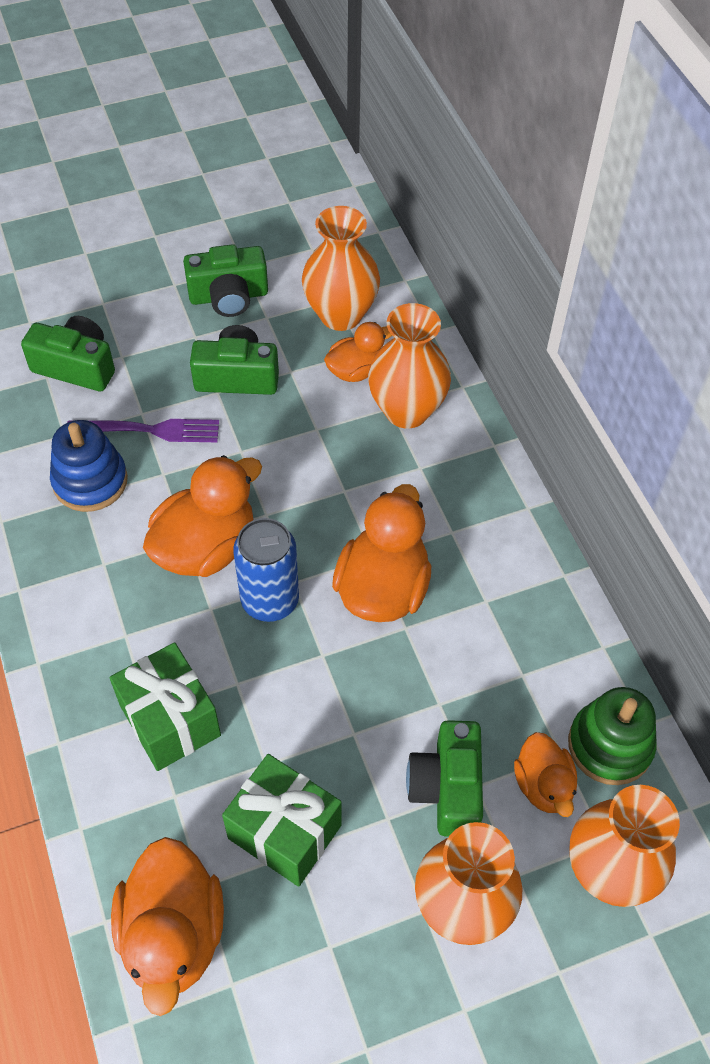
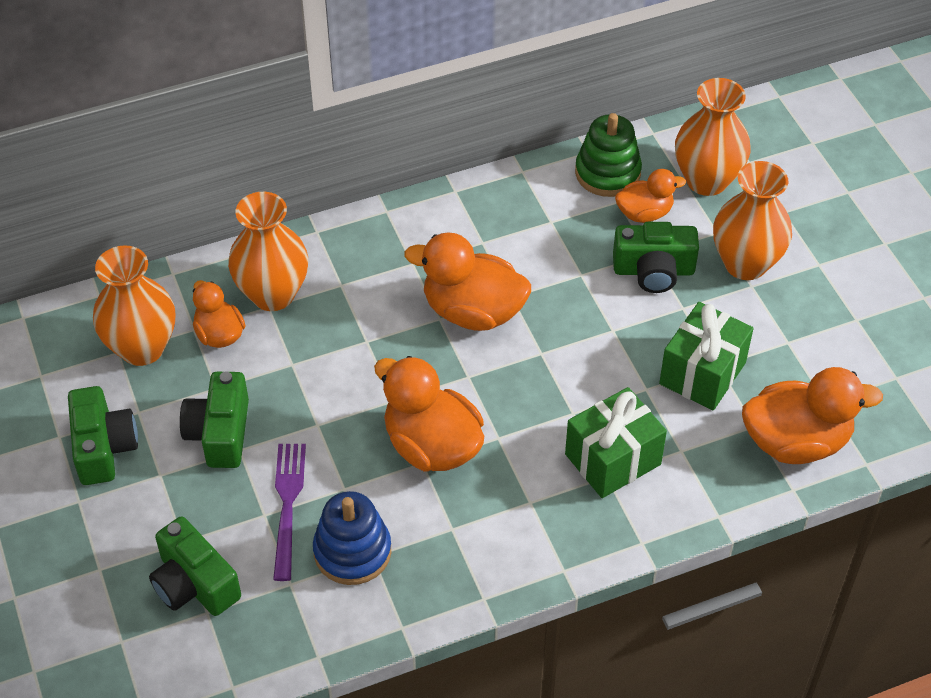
camera: 90 degrees left, 5 degrees down
(76, 366) = (194, 584): green camera -> green camera turned 60 degrees counterclockwise
(270, 600) = (488, 393): blue can -> none

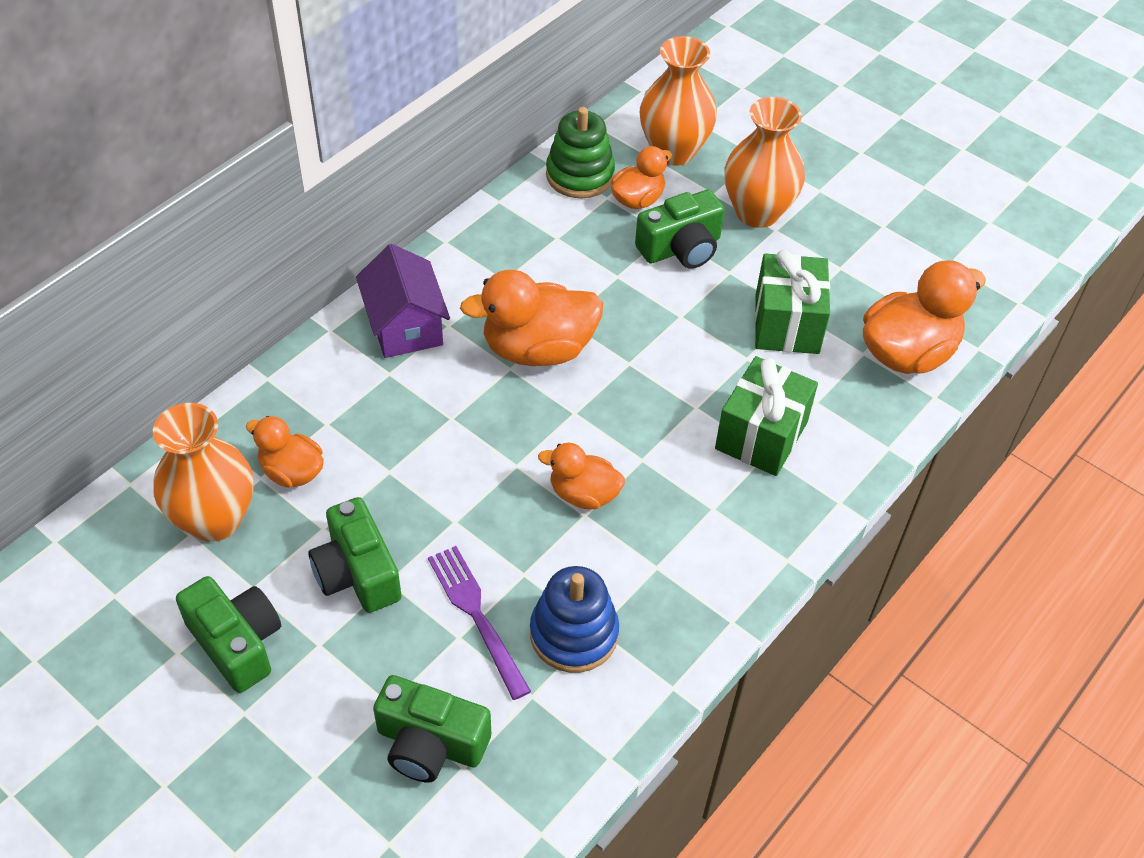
camera: 30 degrees left, 0 degrees up
(273, 294) = (324, 409): orange vase -> none
(377, 250) = (405, 326): none -> purple house
(432, 446) = (583, 494): orange duck -> orange duck, size x0.59

